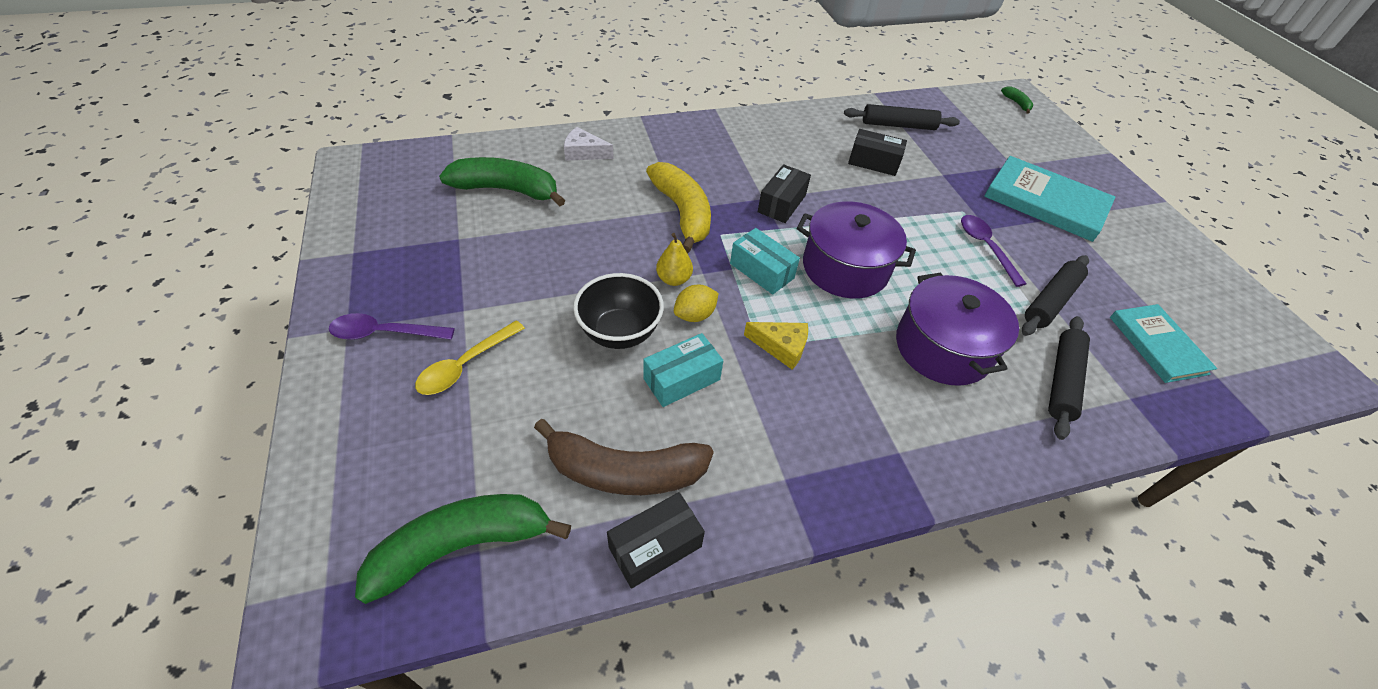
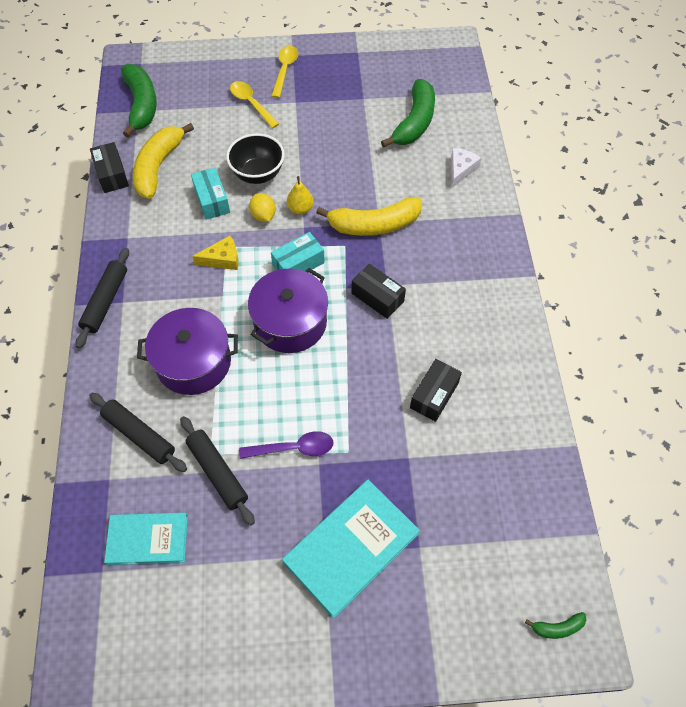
camera: 105 degrees right, 10 degrees up
(385, 333) = (285, 70): purple spoon -> yellow spoon
(624, 471) = (158, 167): brown banana -> yellow banana
(781, 347) = (222, 259): yellow cheese -> yellow cheese turned 135 degrees counterclockwise
(898, 125) = (502, 447): black rolling pin -> black rolling pin (105, 301)

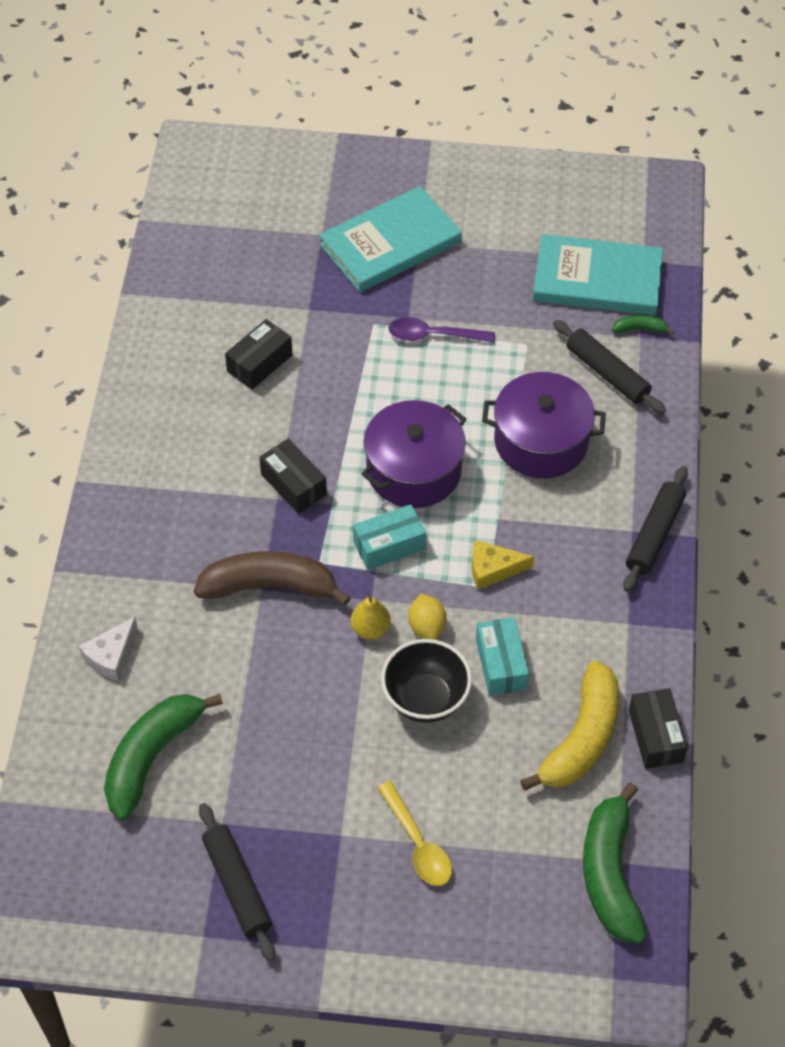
camera: 170 degrees left, 5 degrees down
(148, 539) = (597, 279): turquoise book -> turquoise book, size x1.54
(218, 472) = (520, 326): black rolling pin -> black rolling pin (237, 886)
(285, 70) = (347, 912): yellow spoon -> none
(374, 225) = (270, 586): yellow banana -> brown banana
(557, 627) = (213, 161): green banana -> green banana (640, 329)

